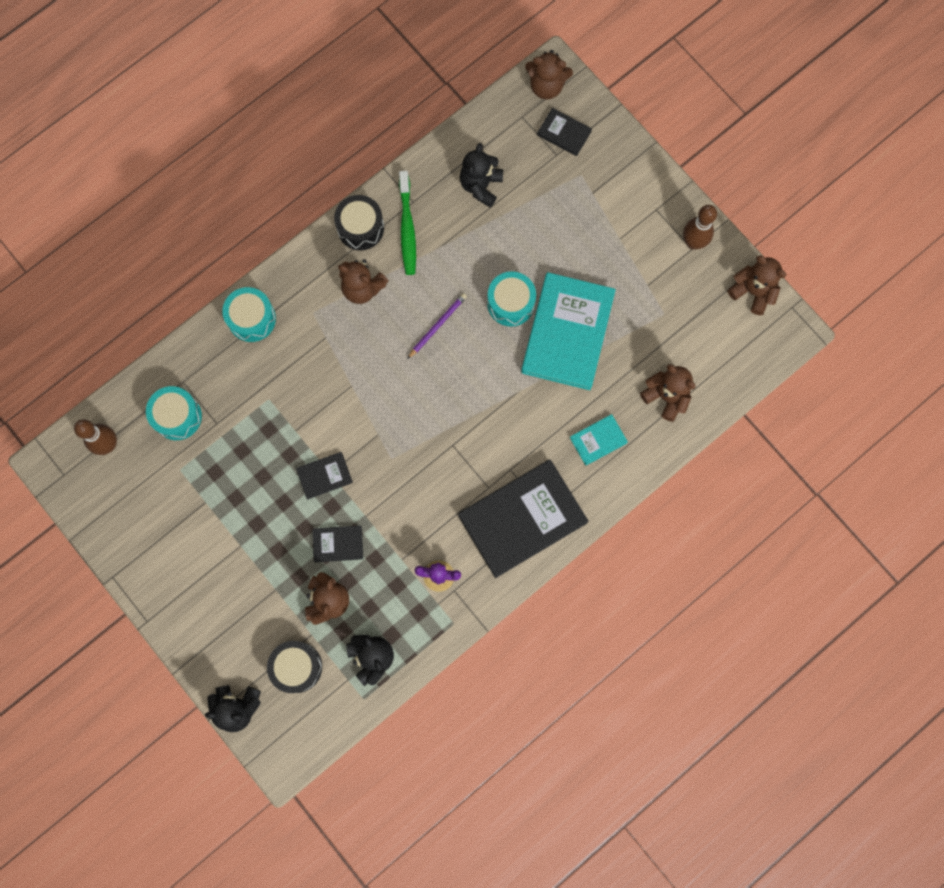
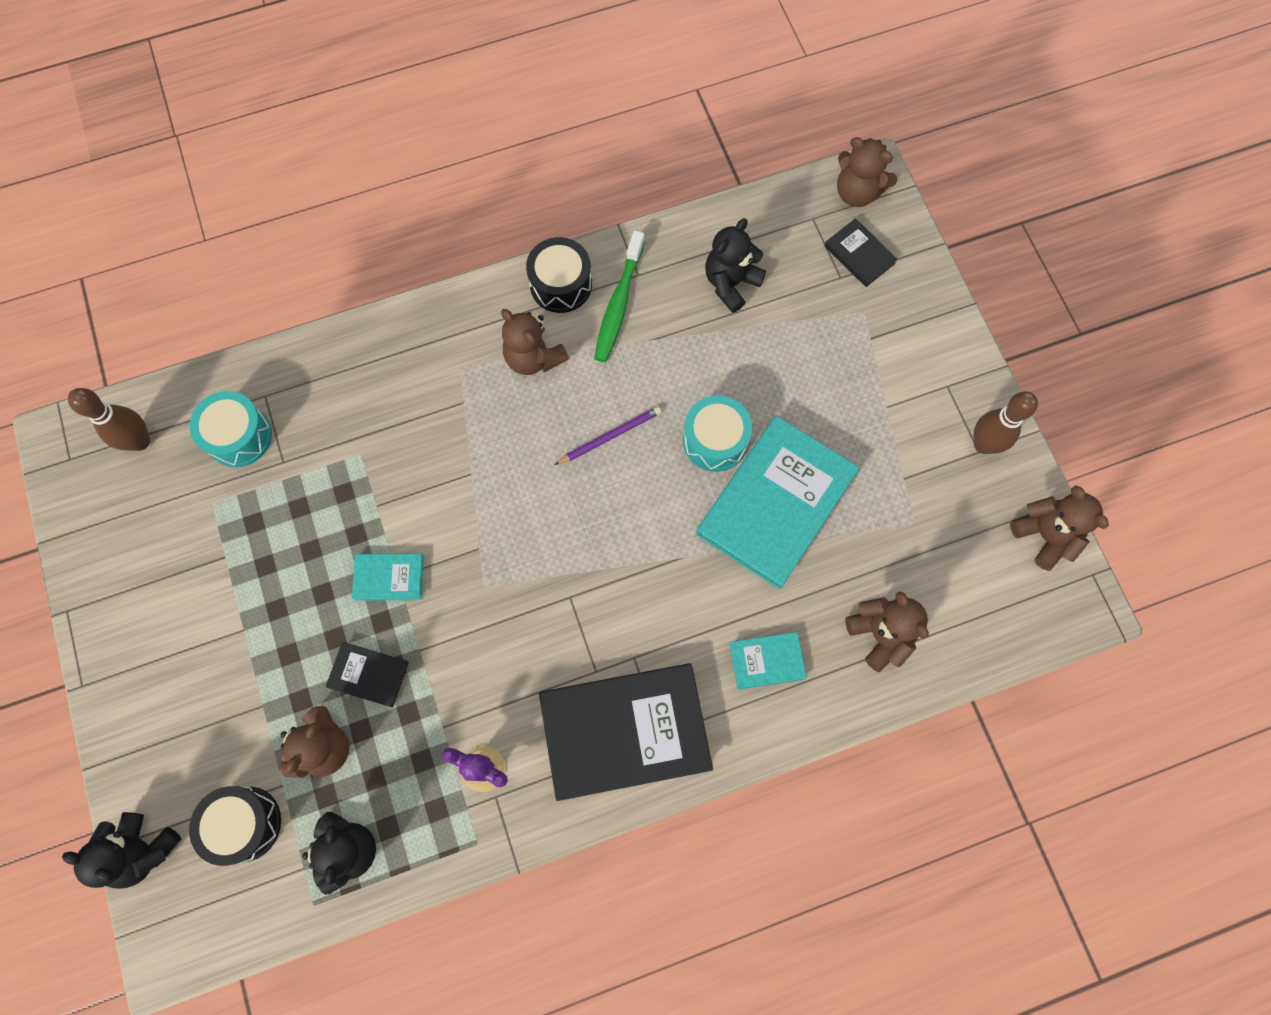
camera: 20 degrees right, 5 degrees down
(252, 319) = (382, 348): turquoise drum -> none
(324, 476) = (389, 577): black book -> turquoise book

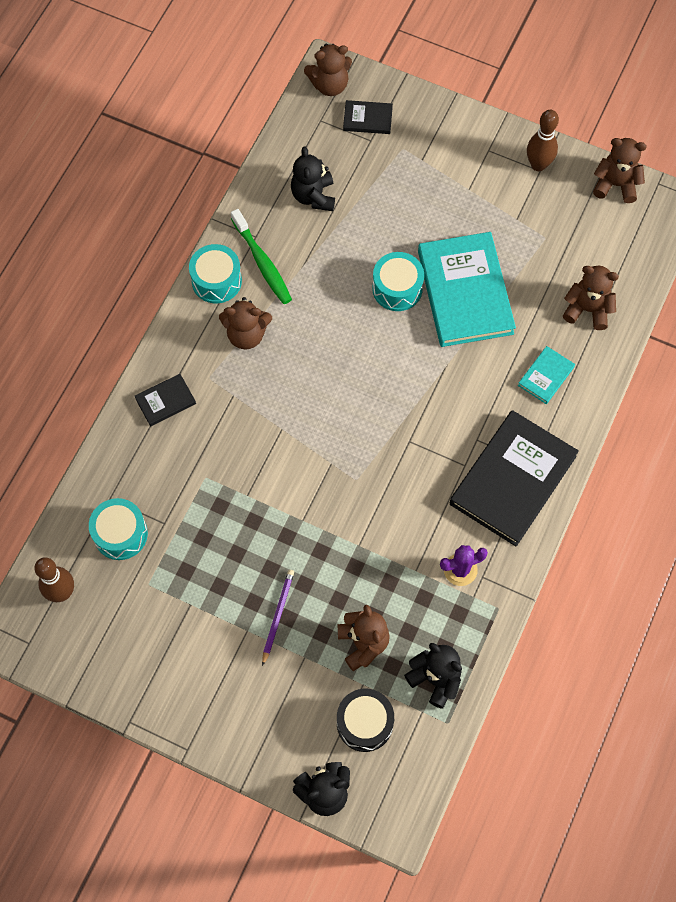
camera: 45 degrees left, 5 degrees down
(368, 674) = (345, 584): black book -> black book (165, 401)
(389, 577) = (298, 525): turquoise book -> none
(561, 284) = (216, 281): black drum -> turquoise drum
(610, 436) = (337, 338): purple pencil -> purple pencil (277, 616)

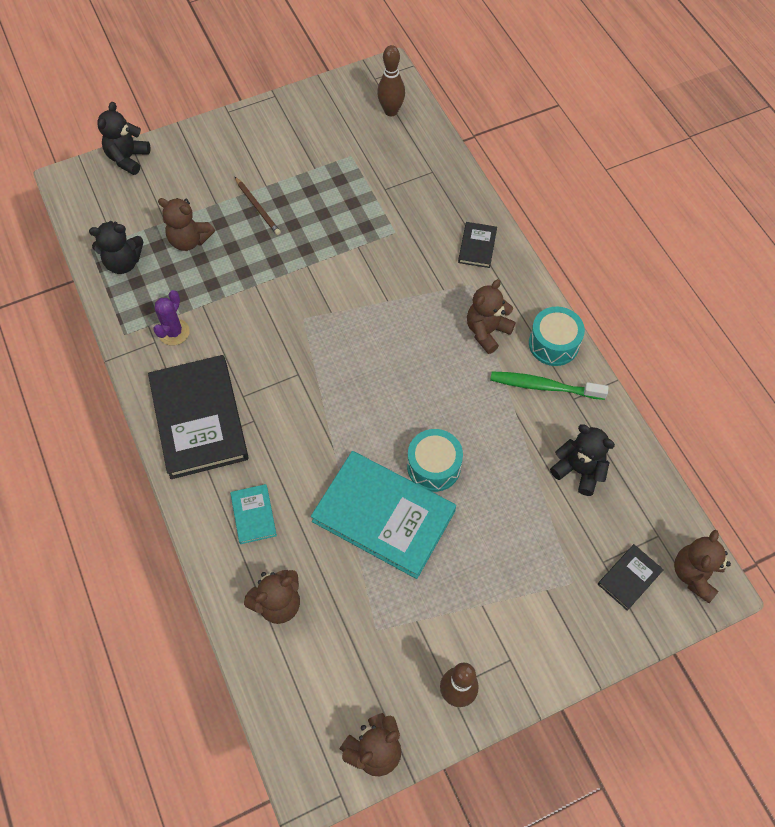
camera: 130 degrees right, 5 degrees down
(120, 534) = (400, 162): turquoise drum -> none
(277, 616) = (258, 207): purple pencil -> brown pencil
(364, 723) = (142, 205): black drum -> none

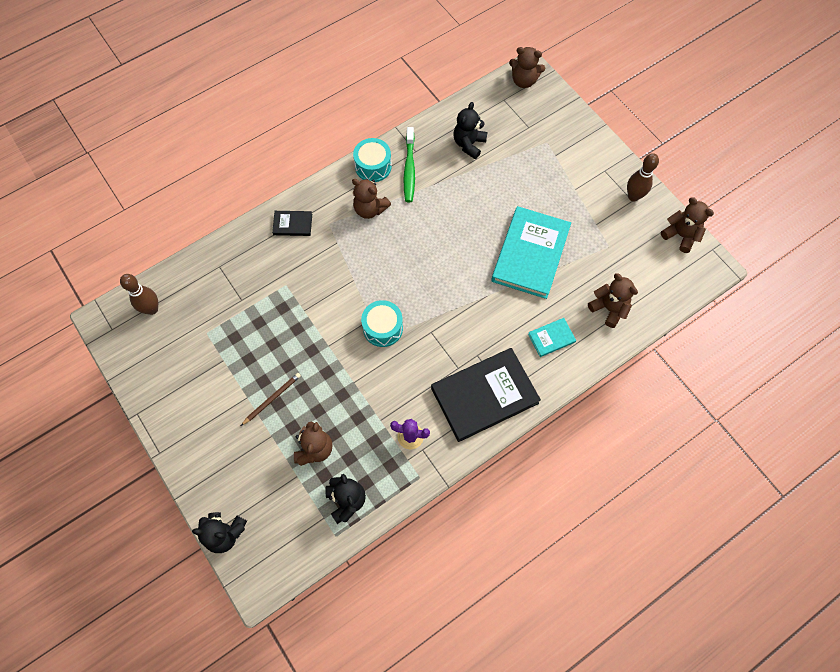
camera: 100 degrees left, 5 degrees up
(433, 466) = (486, 229): turquoise drum -> turquoise drum (383, 328)
(629, 578) = (535, 113): black book -> none

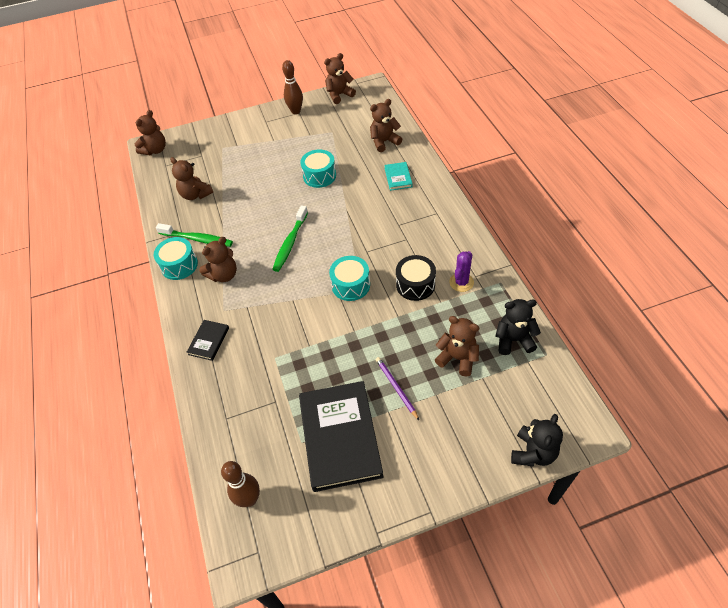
camera: 70 degrees left, 15 degrees down
(272, 399) = (396, 388): brown pencil -> purple pencil
(397, 390) = (415, 285): none -> black drum
(424, 255) = (290, 243): none -> green toothbrush
(469, 144) = (195, 194): black teddy bear -> brown teddy bear
(484, 395) = (436, 226): black book -> black book (340, 437)
(530, 254) = (319, 176): turquoise book -> turquoise drum

